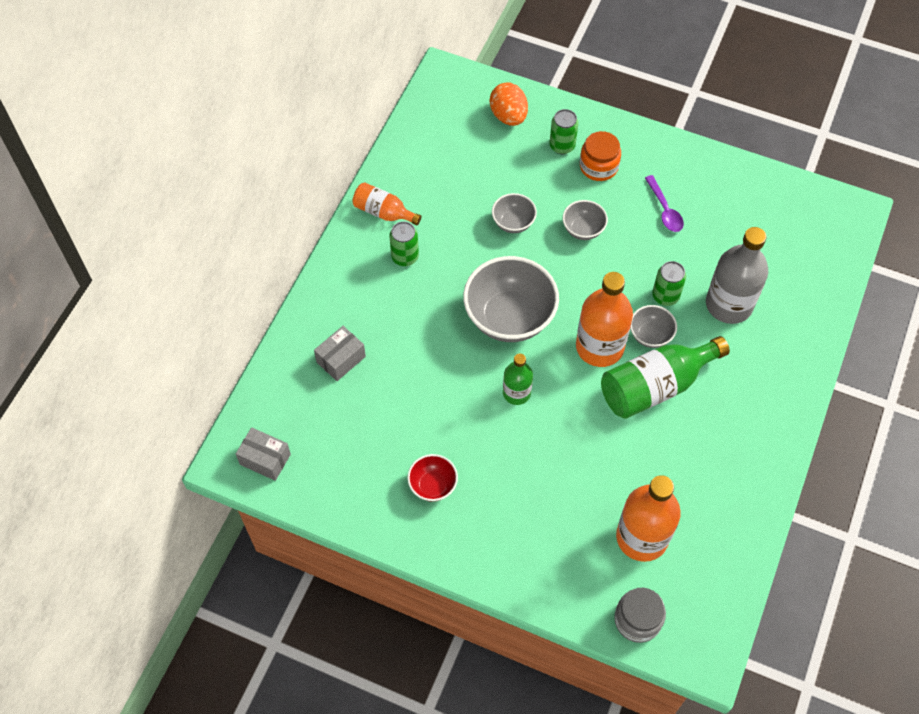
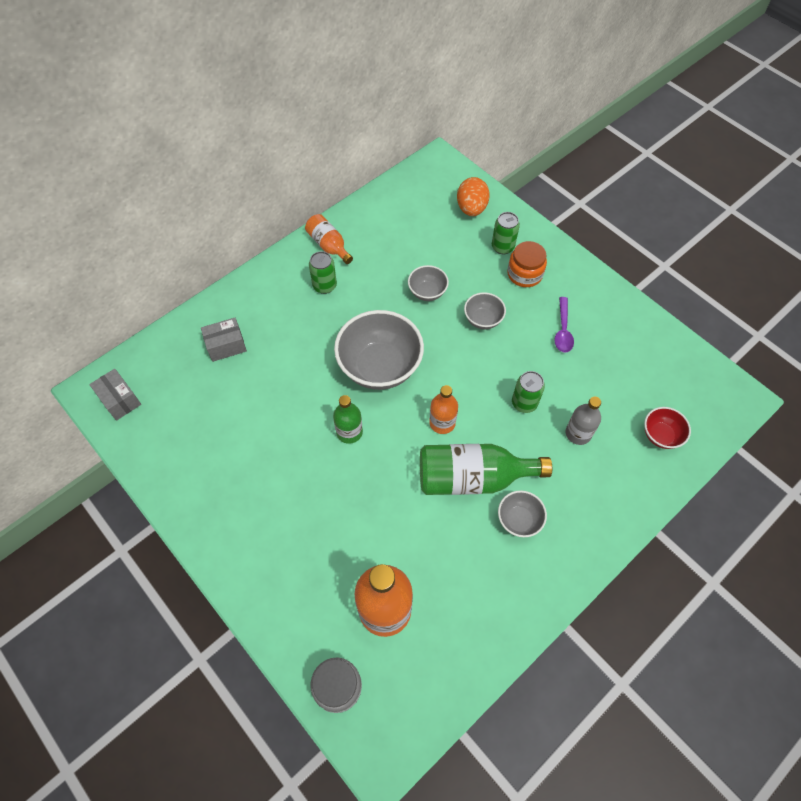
camera: 25 degrees right, 0 degrees up
(433, 485) = (234, 480): red bowl -> red bowl (660, 435)
(599, 347) = (442, 423): orange bottle -> orange bottle, size x0.57
(650, 335) = (492, 431): grey bowl -> grey bowl (519, 520)
(729, 304) = (578, 433): grey bottle -> grey bottle, size x0.57

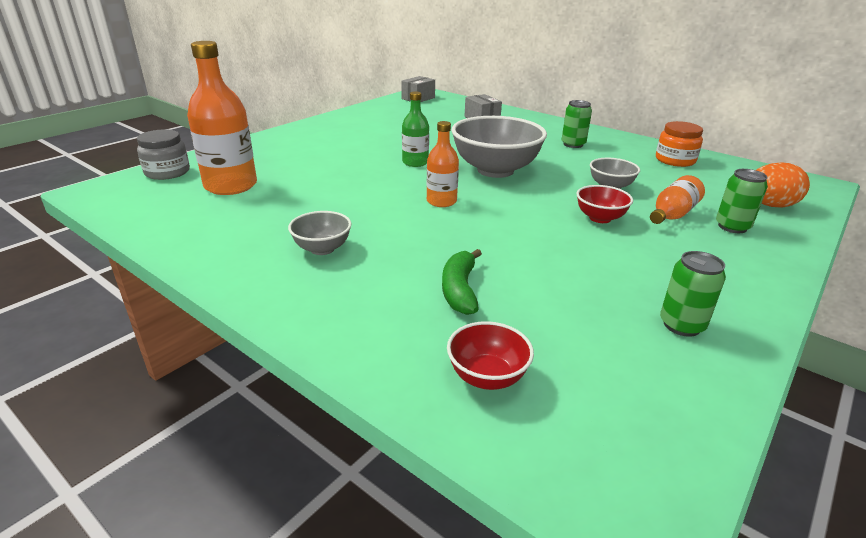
camera: 80 degrees right, 30 degrees down
(329, 245) = (622, 143): orange bottle -> orange bottle (672, 215)
(473, 478) = (375, 220): green bottle -> none
(483, 320) = (600, 218): grey bowl -> red bowl
(524, 274) = (703, 243): orange jar -> orange jar (675, 160)
(524, 403) = (491, 248): green can -> green can (681, 325)
(563, 330) = (633, 275): purple spoon -> none
(578, 433) = (460, 290): grey bottle -> green banana

